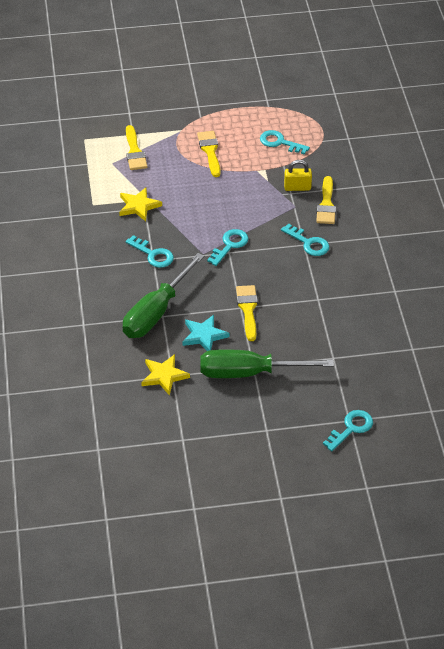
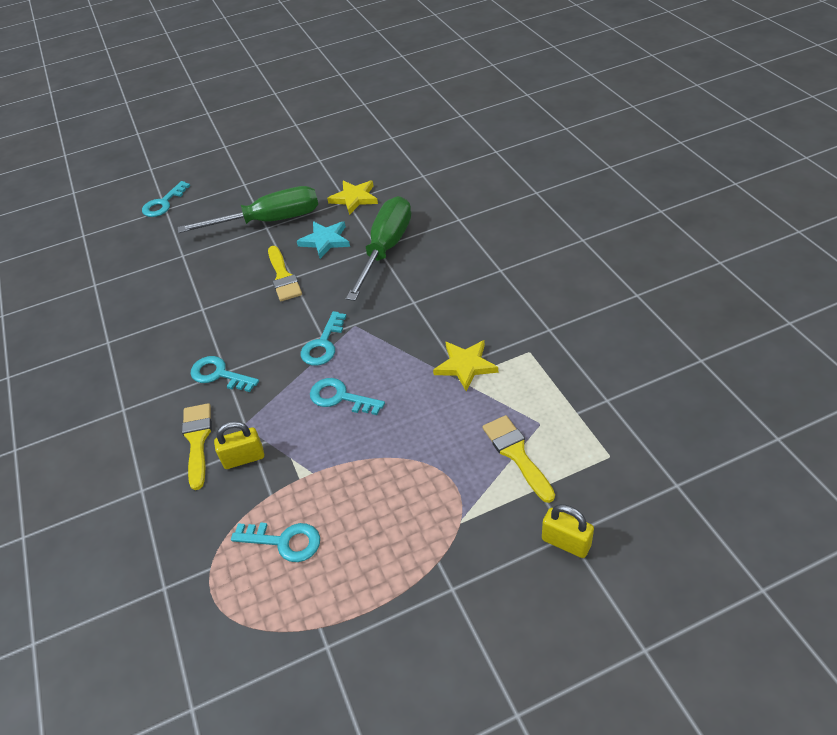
camera: 170 degrees right, 0 degrees up
(132, 110) = (566, 542): none -> yellow padlock
(153, 254) = (417, 308): turquoise key -> turquoise key (340, 397)
(210, 151) = (397, 489): yellow brush -> none

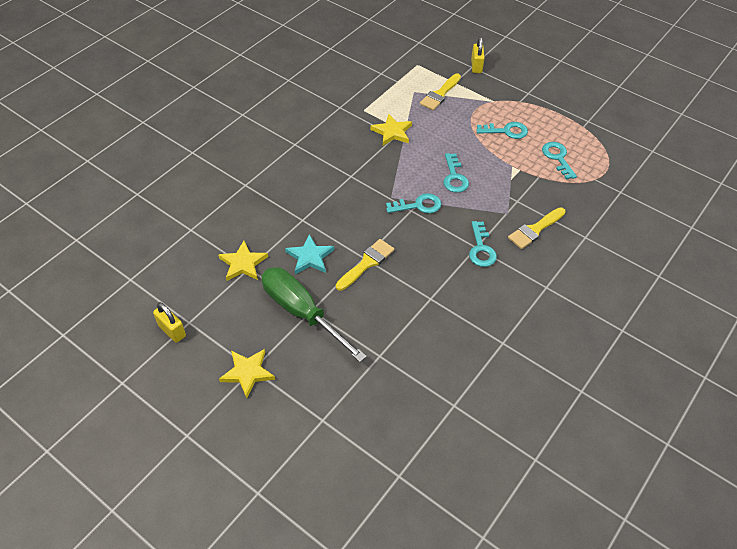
camera: 125 degrees left, 5 degrees up
(163, 203) = (314, 428): turquoise key -> turquoise key (506, 131)
(243, 181) = (247, 373): none -> yellow star
(244, 458) = (528, 200): yellow padlock -> yellow padlock (172, 331)
(385, 249) = (302, 214): green screwdriver -> none

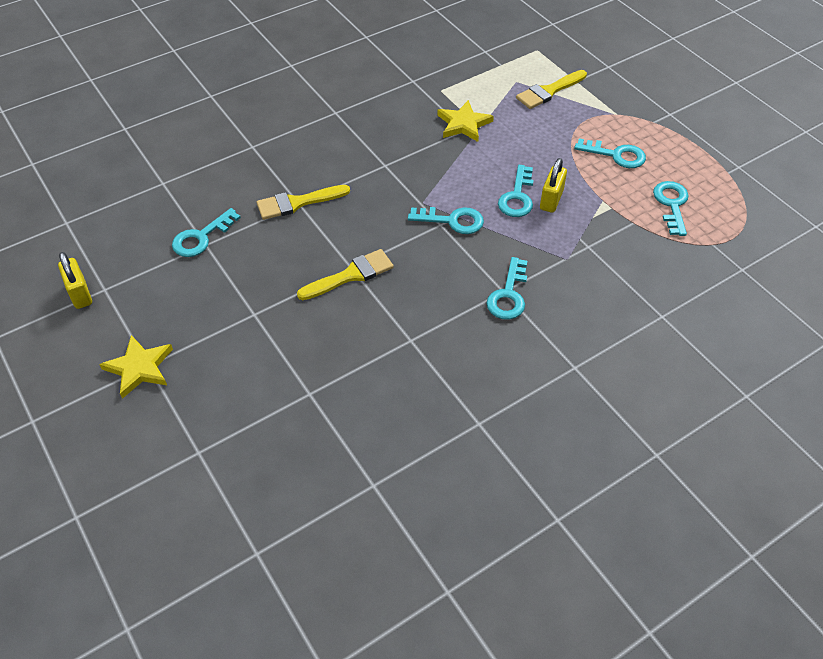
camera: 20 degrees right, 0 degrees up
(243, 263) = (201, 237): yellow star -> turquoise key
(302, 312) = (241, 314): green screwdriver -> none
(310, 257) = (285, 250): turquoise star -> none
(476, 66) = (614, 67): yellow padlock -> yellow padlock (551, 200)
(535, 230) = (594, 289): yellow brush -> yellow brush (297, 203)

